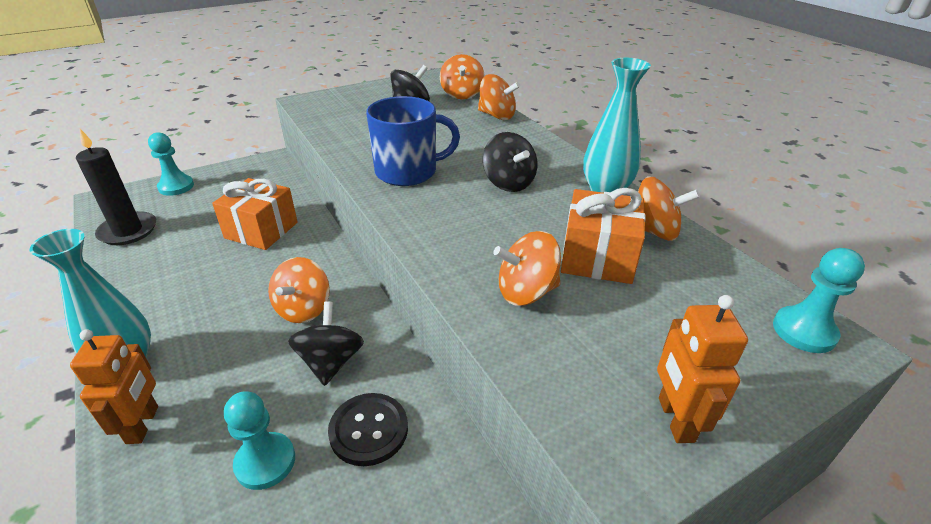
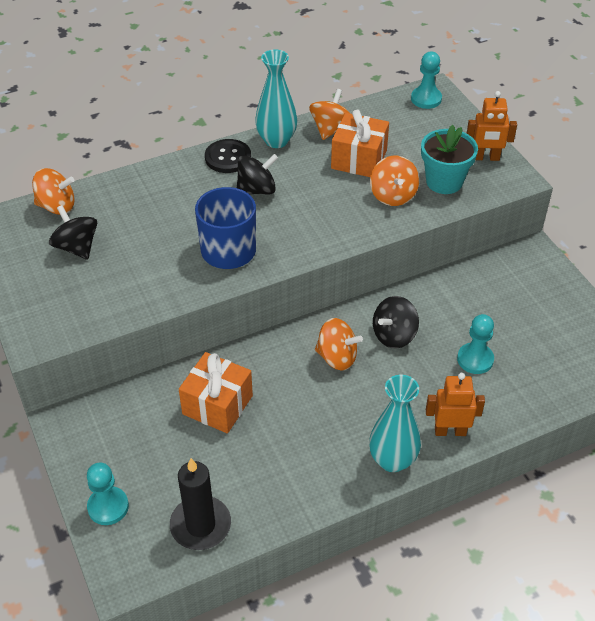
camera: 85 degrees left, 10 degrees up
(330, 362) = (394, 335): black spinning top -> black spinning top turned 45 degrees counterclockwise
(369, 430) = (450, 312): black button -> black button (228, 157)
(496, 115) = (121, 185): orange spinning top -> none
(578, 353) = (444, 182): none -> turquoise flower pot

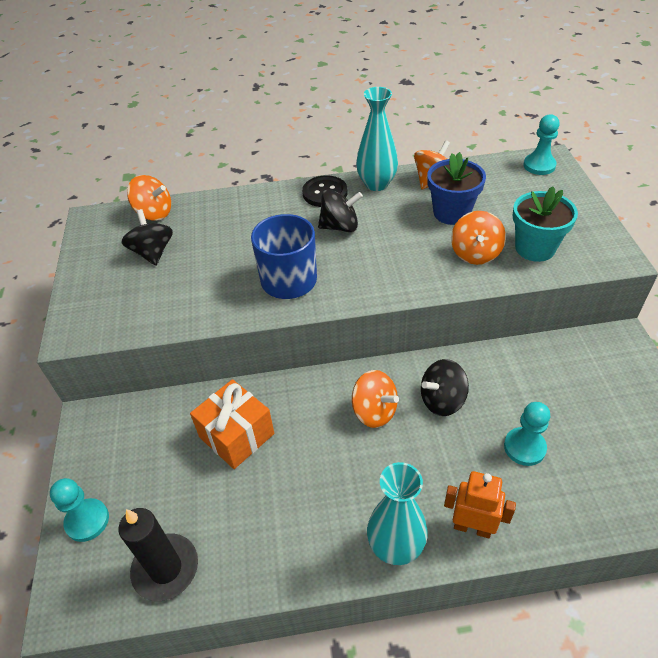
camera: 20 degrees right, 0 degrees up
(359, 159) = (451, 213): orange gift -> blue flower pot
(486, 158) = (588, 231): orange robot -> none

